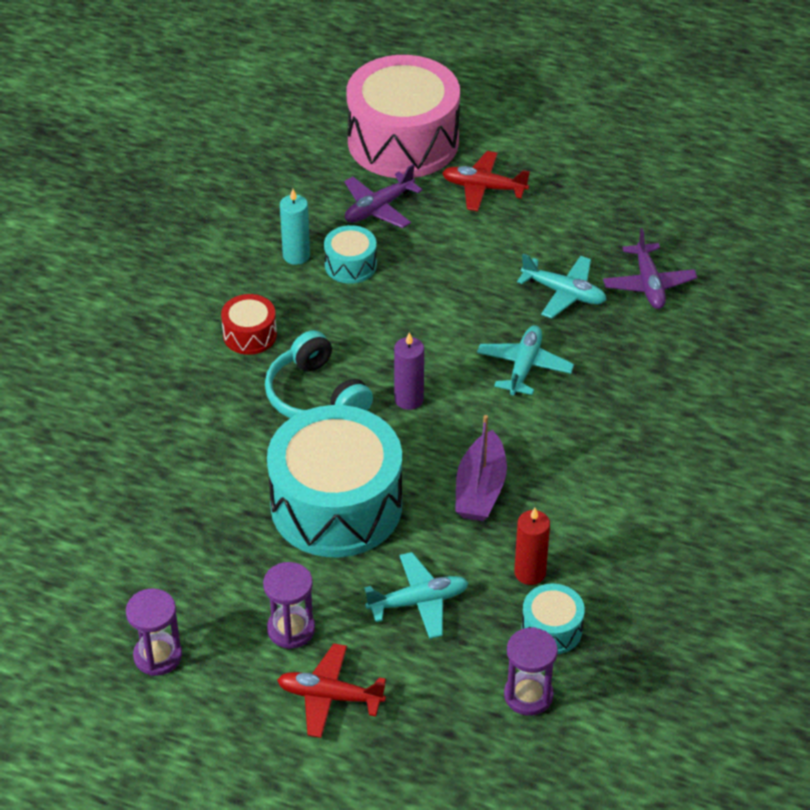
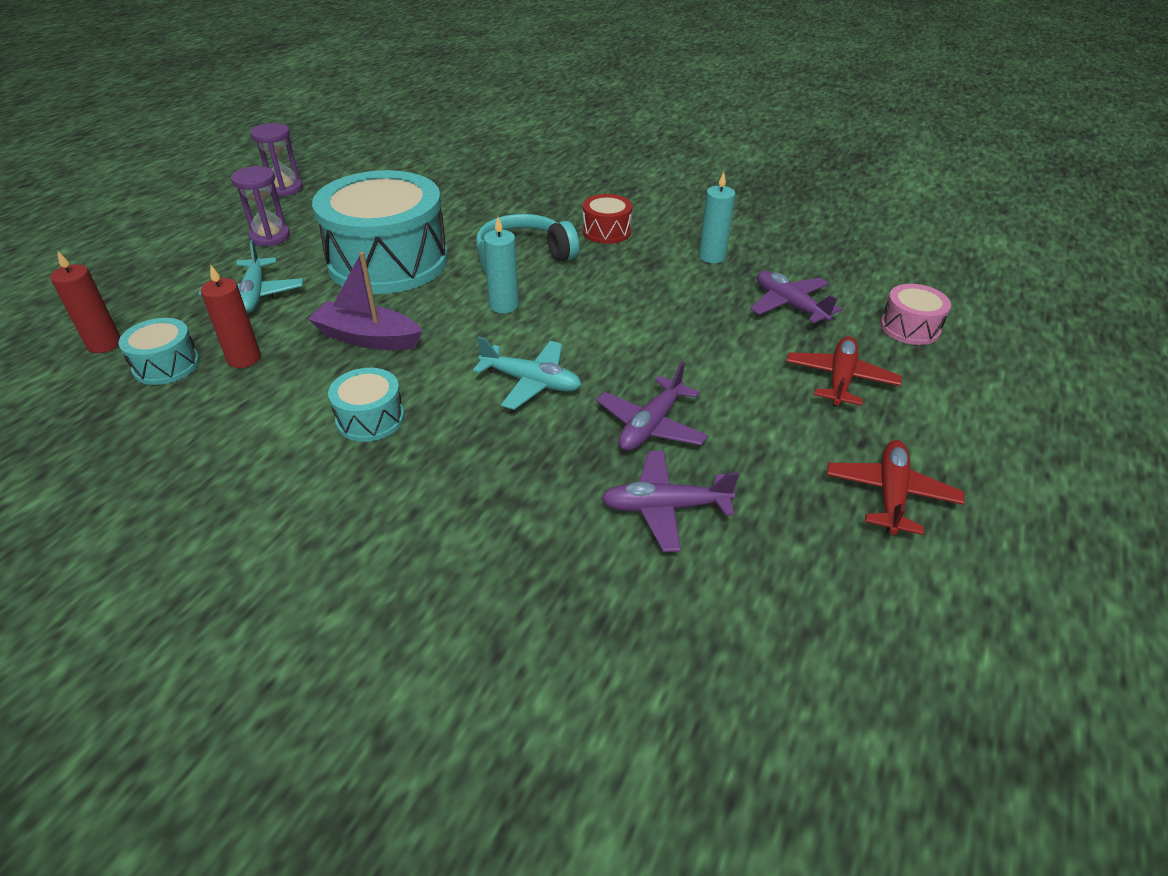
camera: 95 degrees right, 5 degrees down
(330, 696) = (191, 249): red plane -> red plane (890, 494)
(350, 265) = (699, 284): turquoise drum -> turquoise drum (370, 419)
(403, 141) = (909, 328): pink drum -> pink drum, size x0.44
(409, 399) = (504, 305): purple candle -> turquoise candle
(528, 695) = (104, 344): purple hourglass -> red candle
(564, 293) = (651, 425): turquoise plane -> purple plane

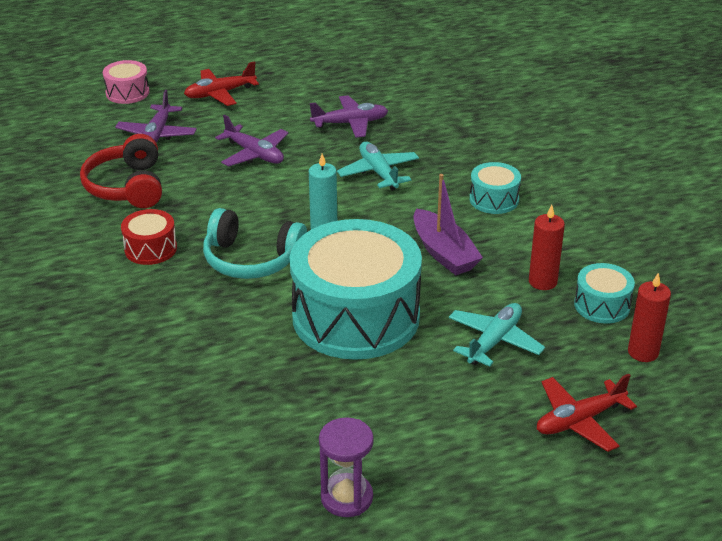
camera: 135 degrees left, 5 degrees down
(270, 237) = (427, 413): purple hourglass -> none
(665, 507) = (398, 96): purple plane -> purple plane (254, 154)
(712, 257) = (127, 186): turquoise candle -> red headphones
(890, 494) = (297, 56): red plane -> red plane (579, 420)

